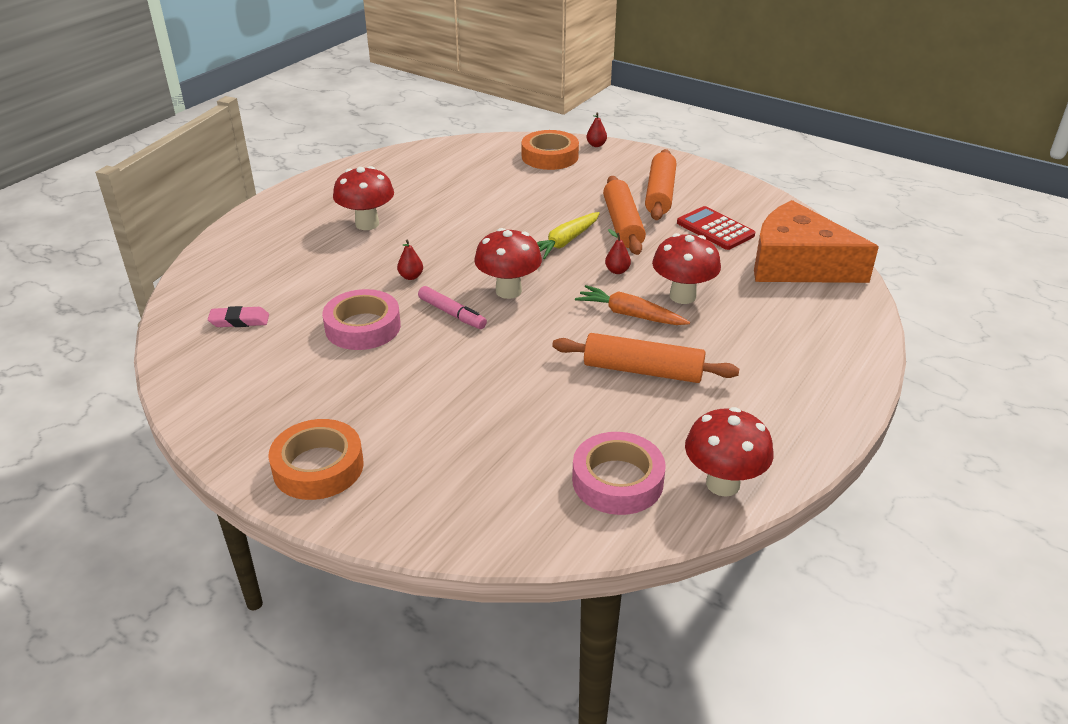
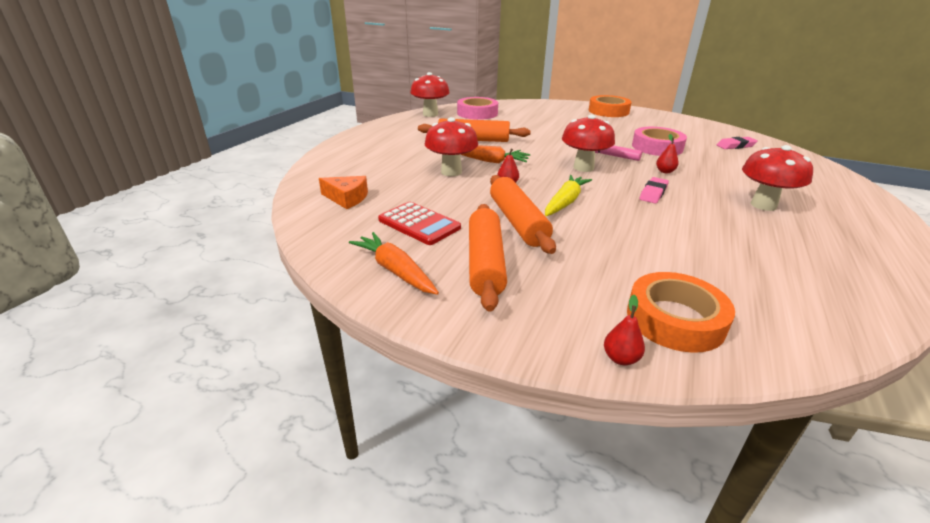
camera: 170 degrees right, 5 degrees down
(462, 246) = (653, 193): none -> pink eraser
(728, 194) = (395, 271): none -> orange carrot
(797, 264) = (347, 198): orange cheese -> orange cheese, size x0.46

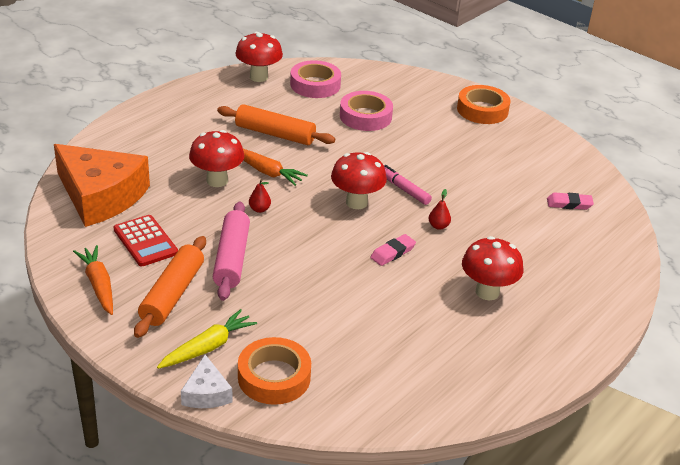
camera: 15 degrees right, 5 degrees up
(347, 198) = (100, 196): orange cheese -> orange cheese, size x2.19
(518, 222) = (232, 258): orange rolling pin -> pink rolling pin
(565, 202) = (295, 245): yellow carrot -> yellow carrot (208, 347)
(620, 358) = (206, 393): red pear -> white cheese
(657, 147) = (472, 187): pink tape -> pink tape (365, 116)

